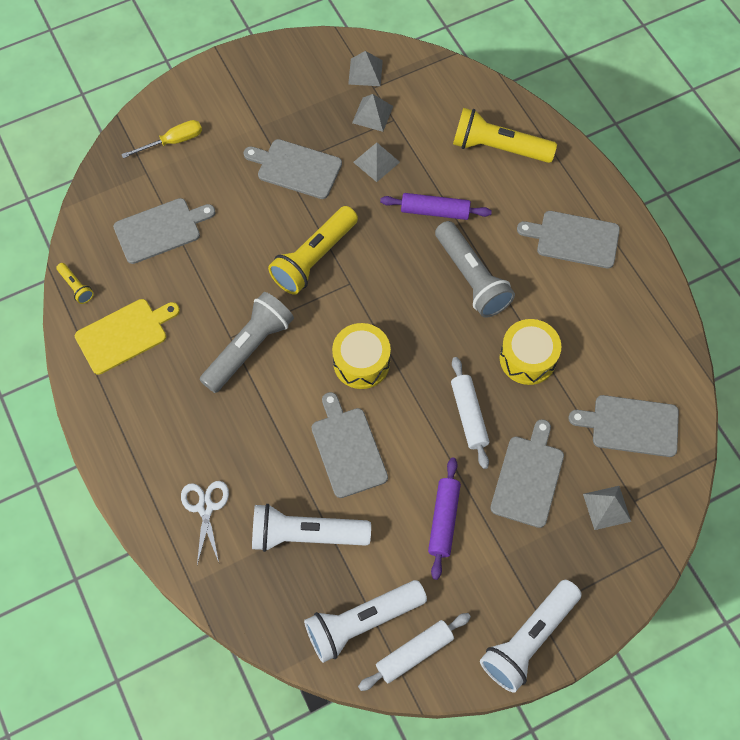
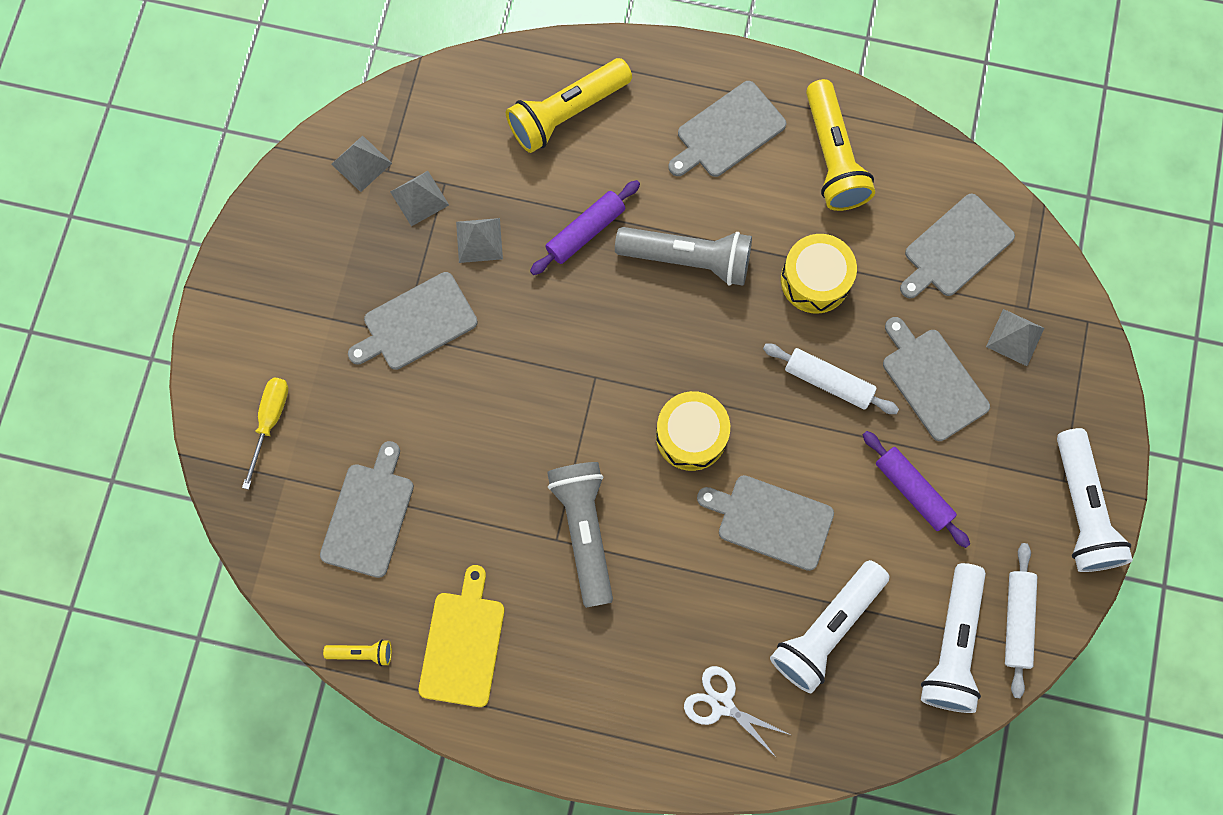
camera: 50 degrees left, 10 degrees up
(314, 258) = (537, 388): yellow flashlight -> yellow flashlight (832, 157)

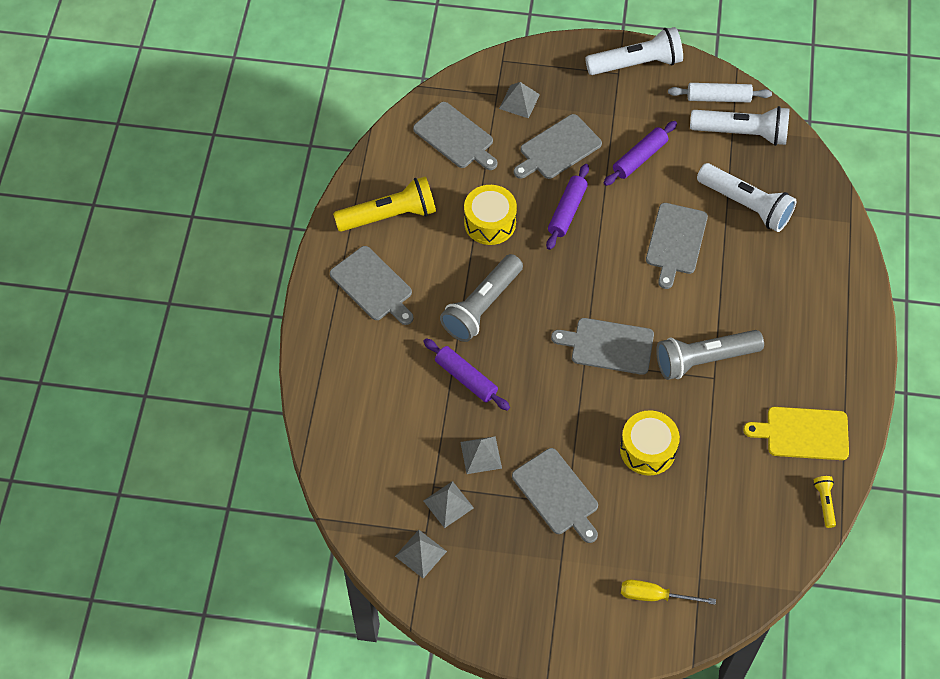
camera: 95 degrees left, 15 degrees down
(369, 515) = (719, 511): grey cutting board -> grey cutting board (608, 346)
(567, 113) = (364, 400): yellow flashlight -> none
(688, 259) = (482, 306): grey flashlight -> grey flashlight turned 150 degrees counterclockwise
(691, 435) = (620, 295): yellow drum -> yellow drum (647, 449)
(722, 704) = (810, 264): white scissors -> none
(828, 381) = (567, 211): white rolling pin -> purple rolling pin

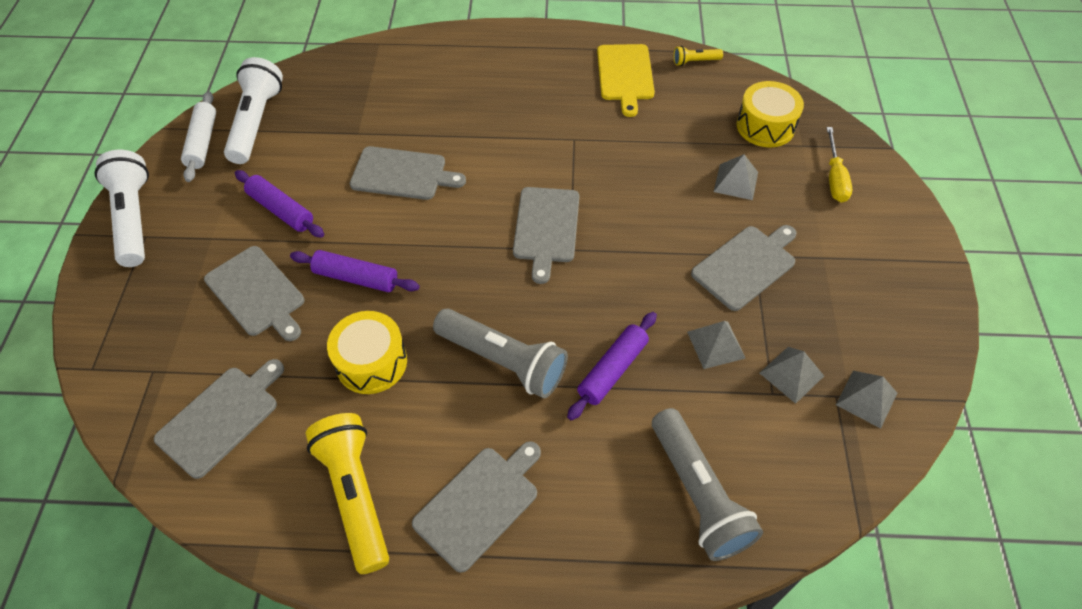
camera: 95 degrees left, 5 degrees down
(519, 101) = (170, 342): grey pyramid -> grey pyramid (736, 181)
(647, 449) = (670, 189): yellow drum -> yellow drum (765, 126)
(704, 359) = (553, 147): grey flashlight -> grey flashlight (698, 494)
(746, 205) = (354, 118): white flashlight -> none

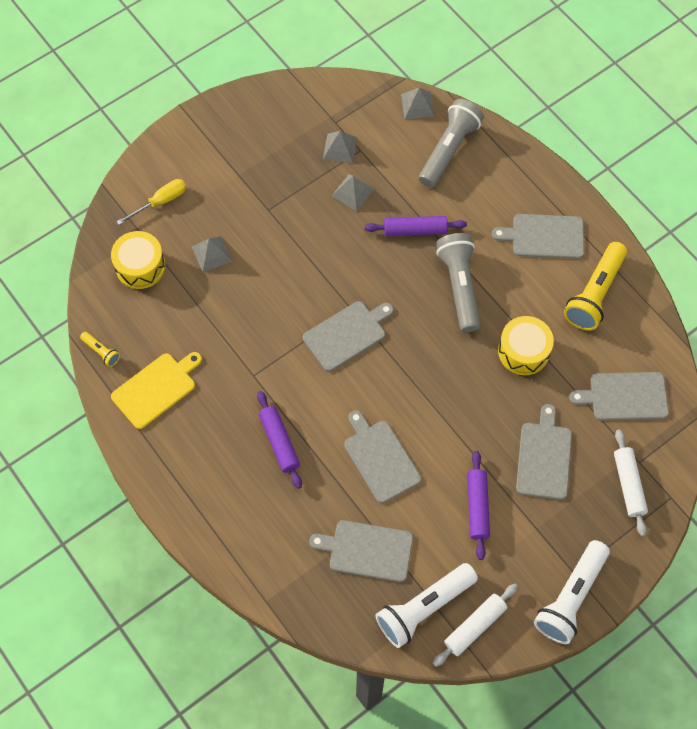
camera: 130 degrees left, 10 degrees up
(148, 342) = (628, 485): none -> white rolling pin
(356, 278) = (481, 411): purple rolling pin -> purple rolling pin (279, 442)
(746, 266) = (280, 209): grey cutting board -> grey cutting board (367, 550)
(866, 398) = (325, 109): grey pyramid -> grey pyramid (417, 105)

